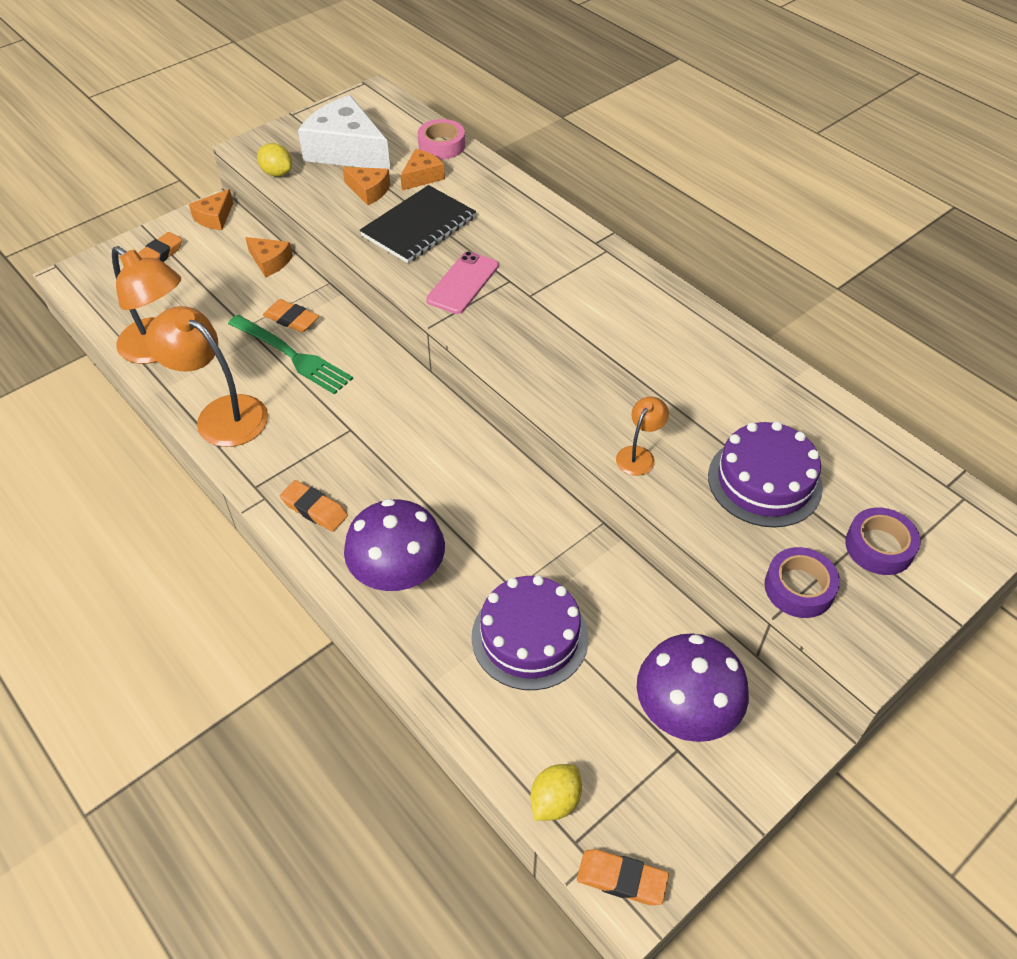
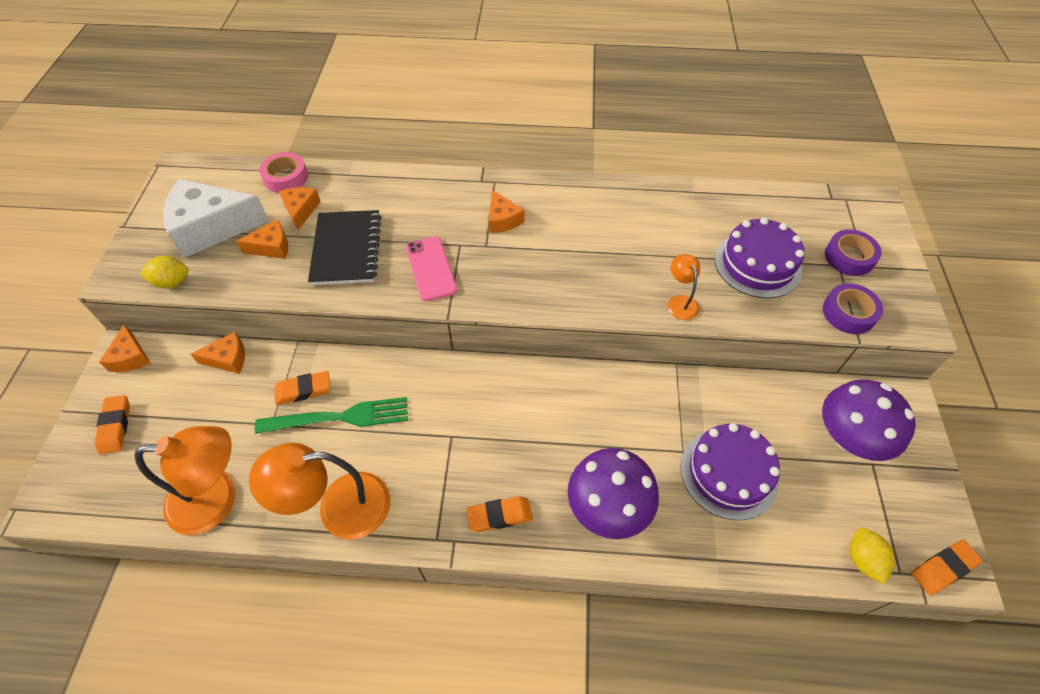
camera: 45 degrees left, 5 degrees up
(571, 284) = (502, 219): none -> orange cheese

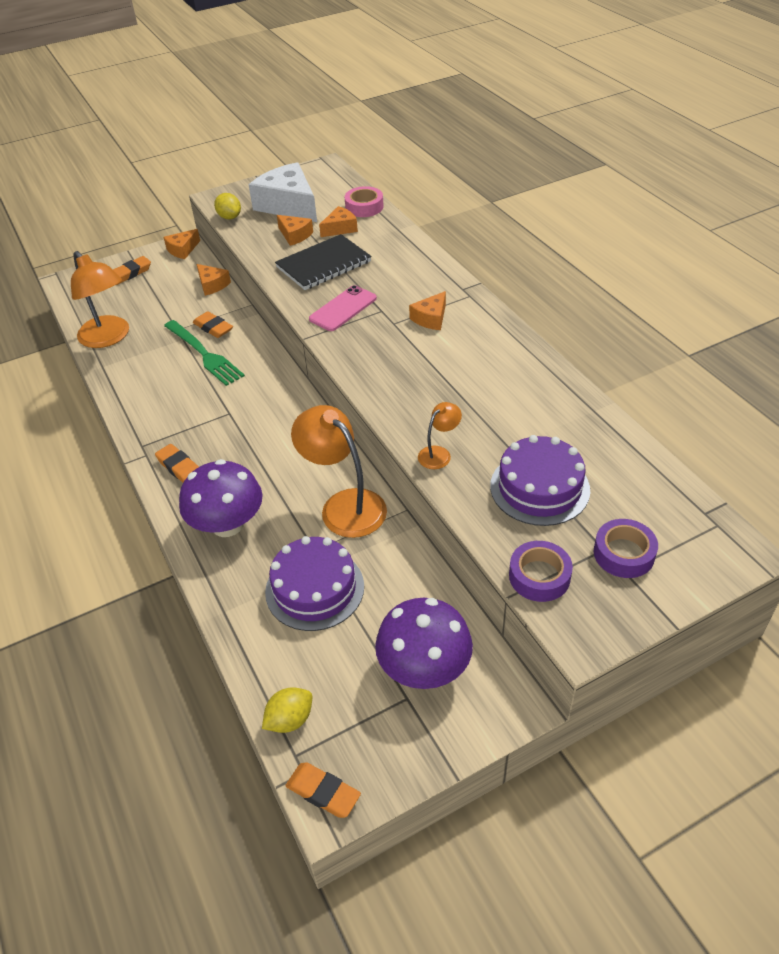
camera: 60 degrees right, 10 degrees down
(339, 508) = (135, 390): orange lamp -> orange lamp (344, 505)

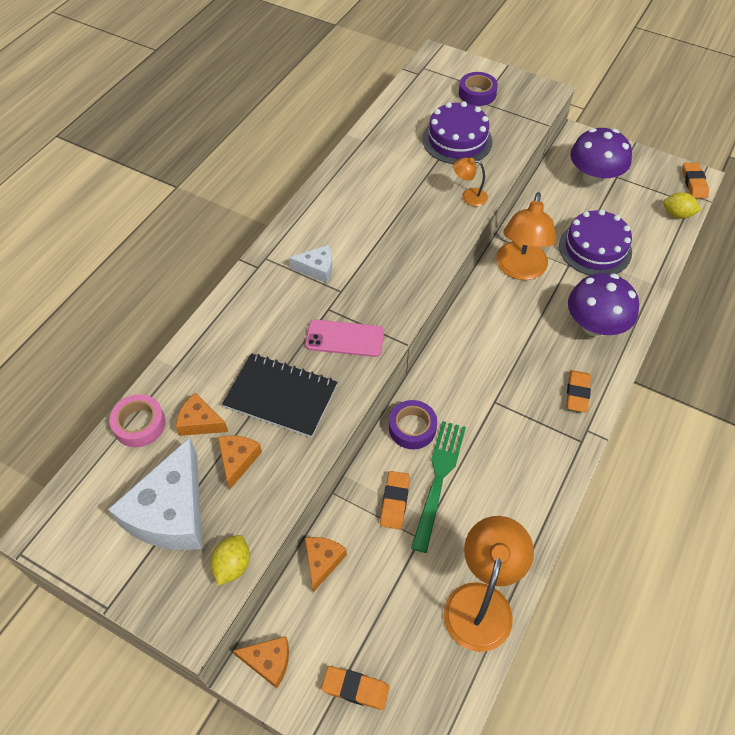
camera: 125 degrees left, 10 degrees up
(431, 318) = (317, 269): orange cheese -> white cheese
(539, 576) = (523, 118): purple tape -> purple tape (412, 428)

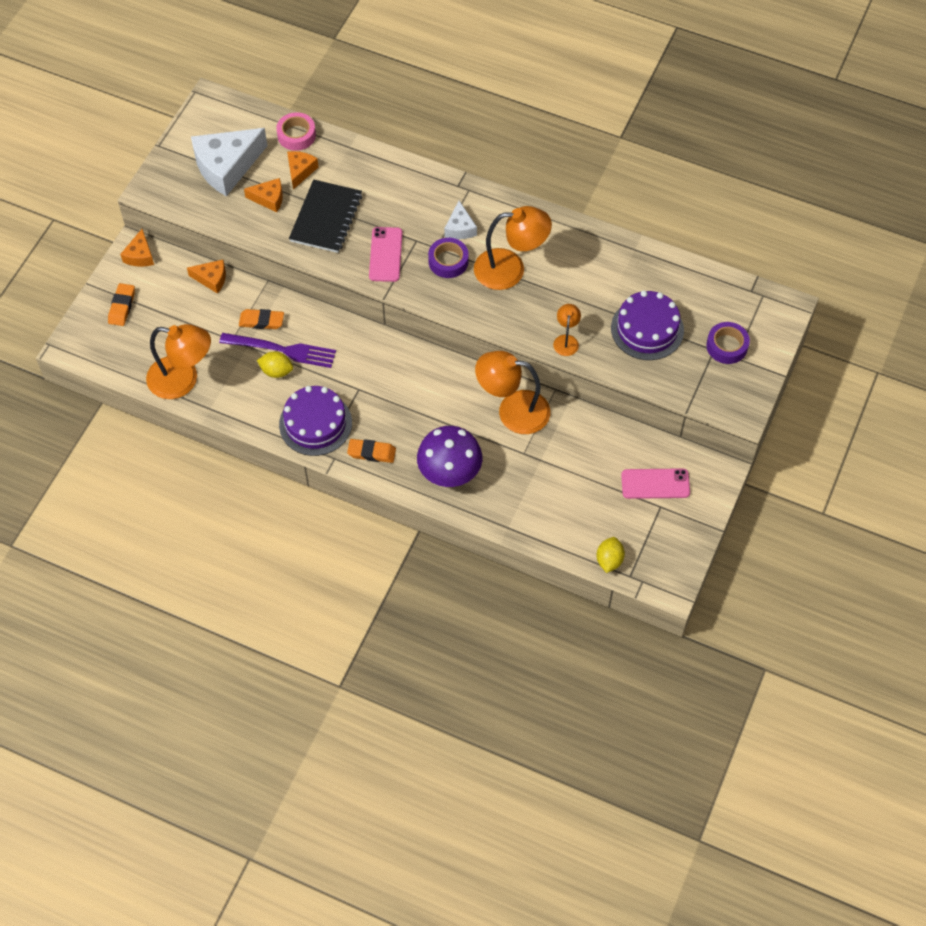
camera: 85 degrees right, 5 degrees up
(171, 512) = (227, 166): white cheese -> white cheese turned 45 degrees counterclockwise
(232, 565) = (188, 207): yellow lemon -> yellow lemon (276, 371)
(377, 231) = (510, 269): none -> orange lamp
(412, 428) = (328, 330): purple tape -> purple tape (448, 261)
(438, 478) = (283, 350): green fork -> purple fork
(594, 177) = (655, 484): purple mushroom -> pink phone
(595, 249) = (549, 478): purple cake -> purple cake (315, 423)
(694, 183) = (662, 583): orange eraser -> none

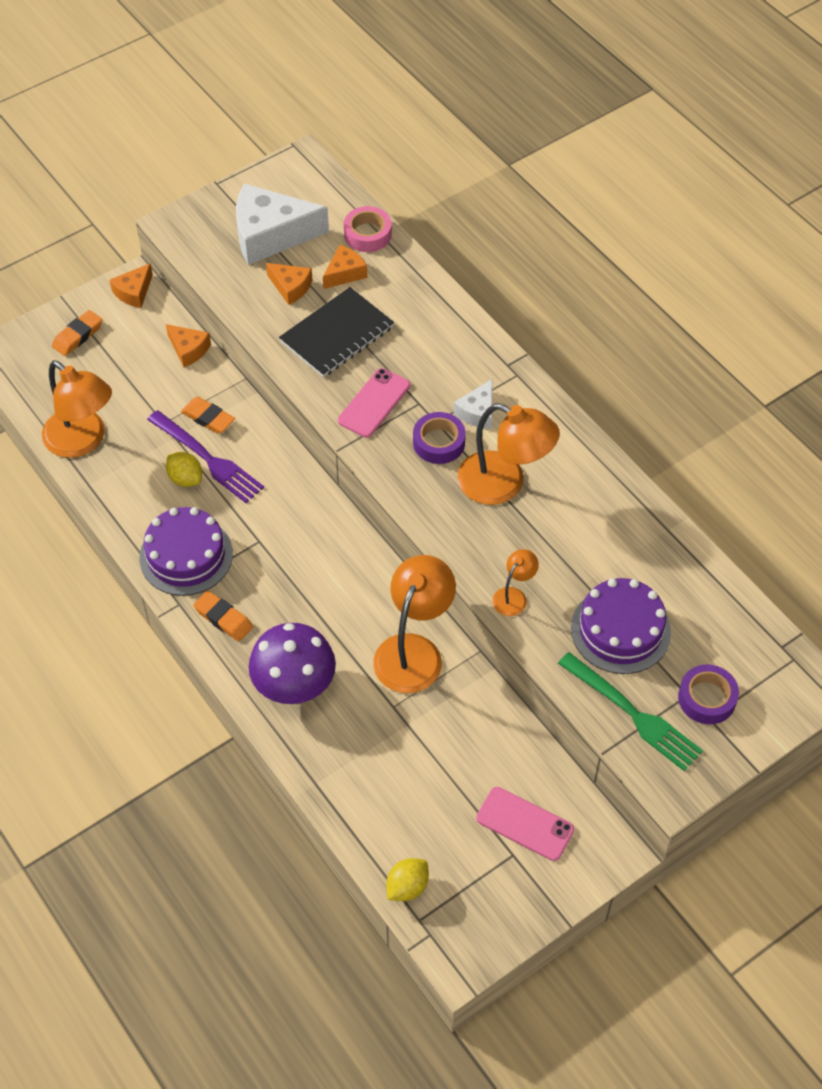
camera: 30 degrees right, 5 degrees down
(512, 411) = (414, 651): orange lamp -> orange lamp turned 75 degrees clockwise
(689, 378) = (633, 714): none -> green fork

